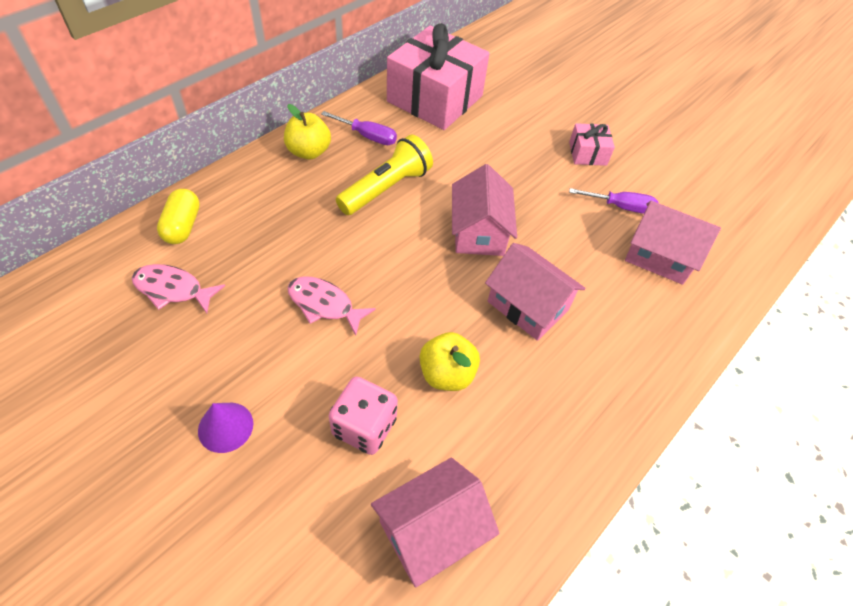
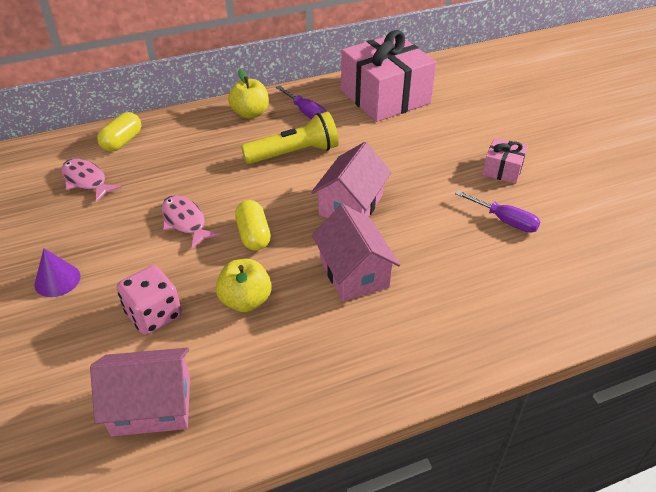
camera: 30 degrees right, 10 degrees down
(406, 297) = (253, 235): none -> yellow capsule
(659, 256) = (515, 271): pink house -> none

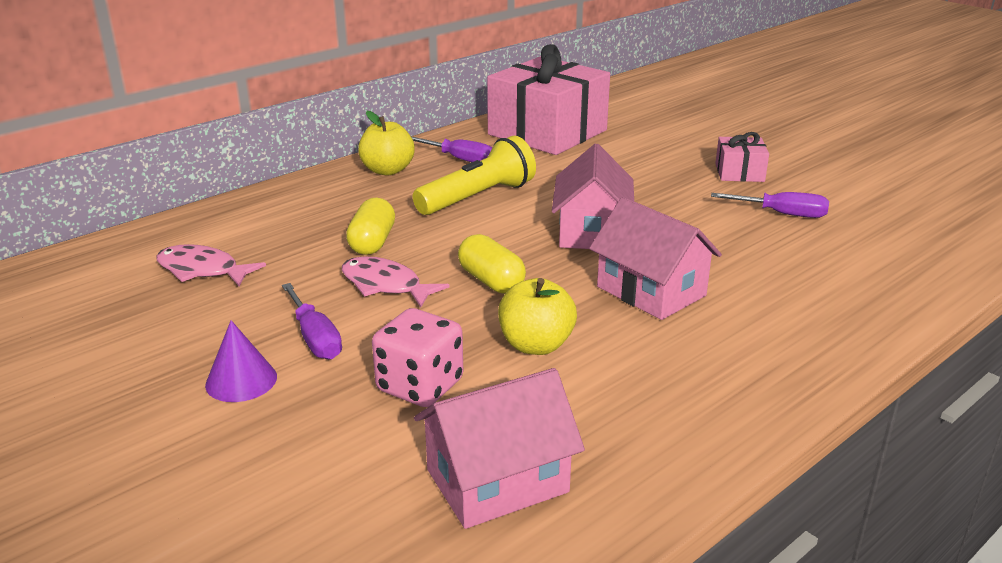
camera: 20 degrees left, 15 degrees down
(117, 256) = (315, 338): none -> purple screwdriver
(122, 141) = (225, 223): yellow capsule -> yellow capsule (372, 242)

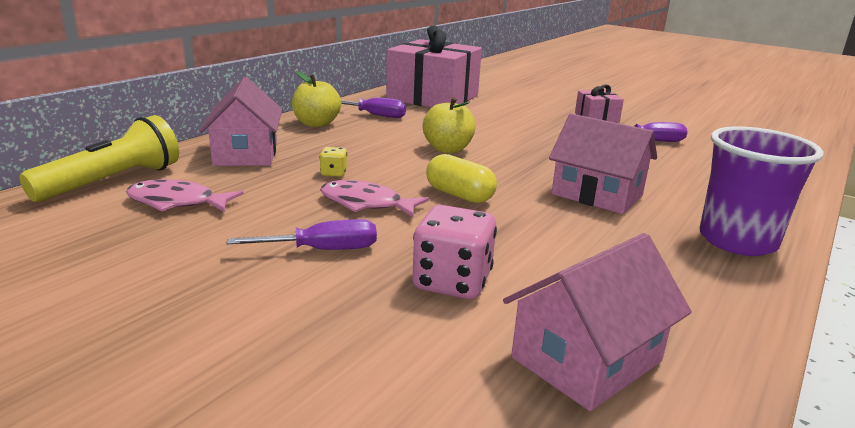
camera: 15 degrees left, 5 degrees down
(241, 380) = (265, 293): purple cone -> none
(315, 338) = (323, 250): purple screwdriver -> purple screwdriver turned 60 degrees counterclockwise
(372, 242) = (333, 173): yellow capsule -> yellow dice
(478, 197) = (406, 139): yellow flashlight -> yellow flashlight (112, 182)
(536, 345) = (534, 240): yellow apple -> yellow apple (448, 149)
(591, 231) = (516, 157): pink house -> pink house (246, 154)
(771, 367) = (737, 241): none -> purple cup

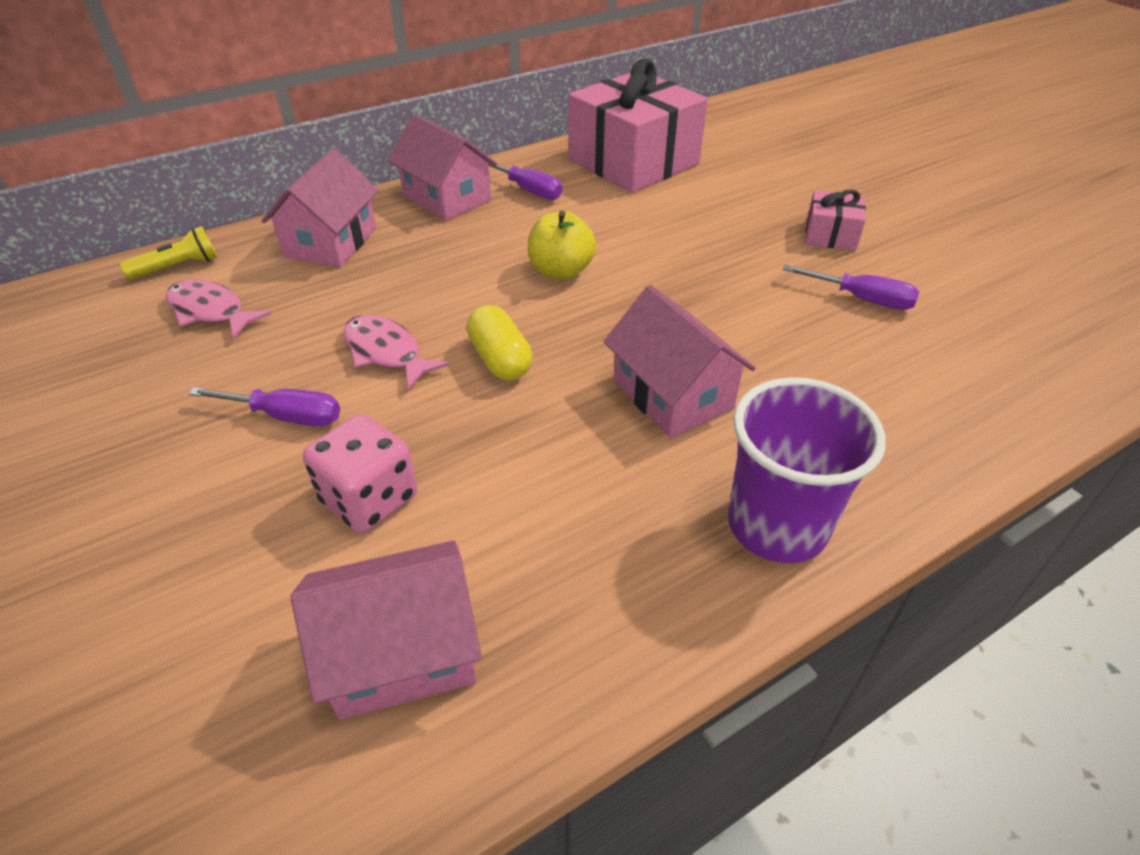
camera: 25 degrees right, 20 degrees up
(112, 182) = (178, 267): yellow flashlight -> yellow flashlight, size x0.58
(316, 124) = (447, 198): yellow apple -> pink house
(333, 173) = (394, 292): yellow dice -> none

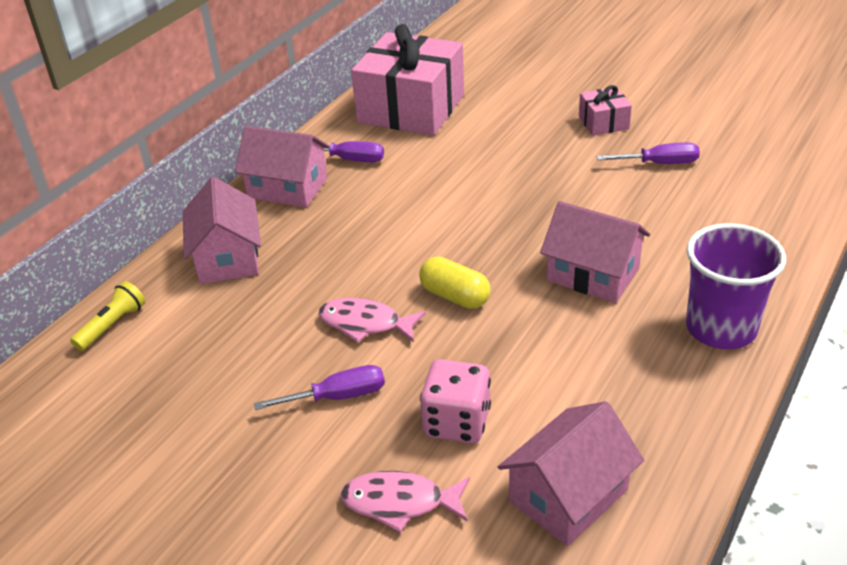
camera: 25 degrees left, 5 degrees down
(210, 311) = (186, 348): pink fish -> pink fish (400, 503)
(561, 271) = (437, 216): yellow apple -> none

